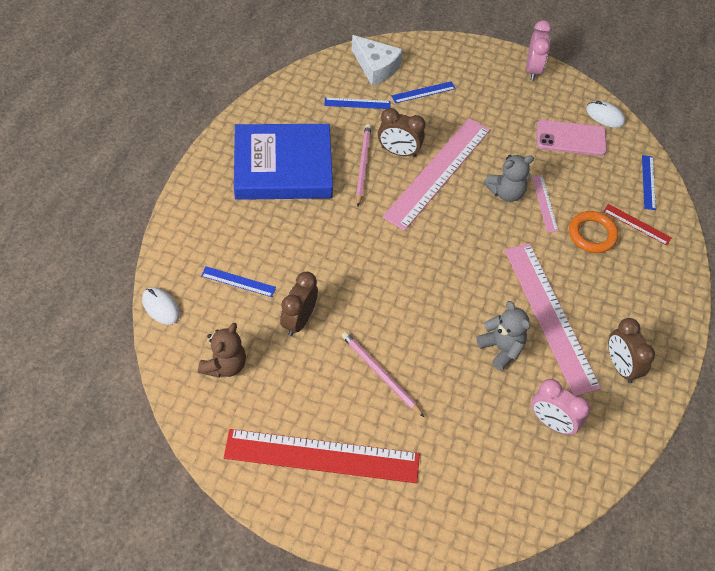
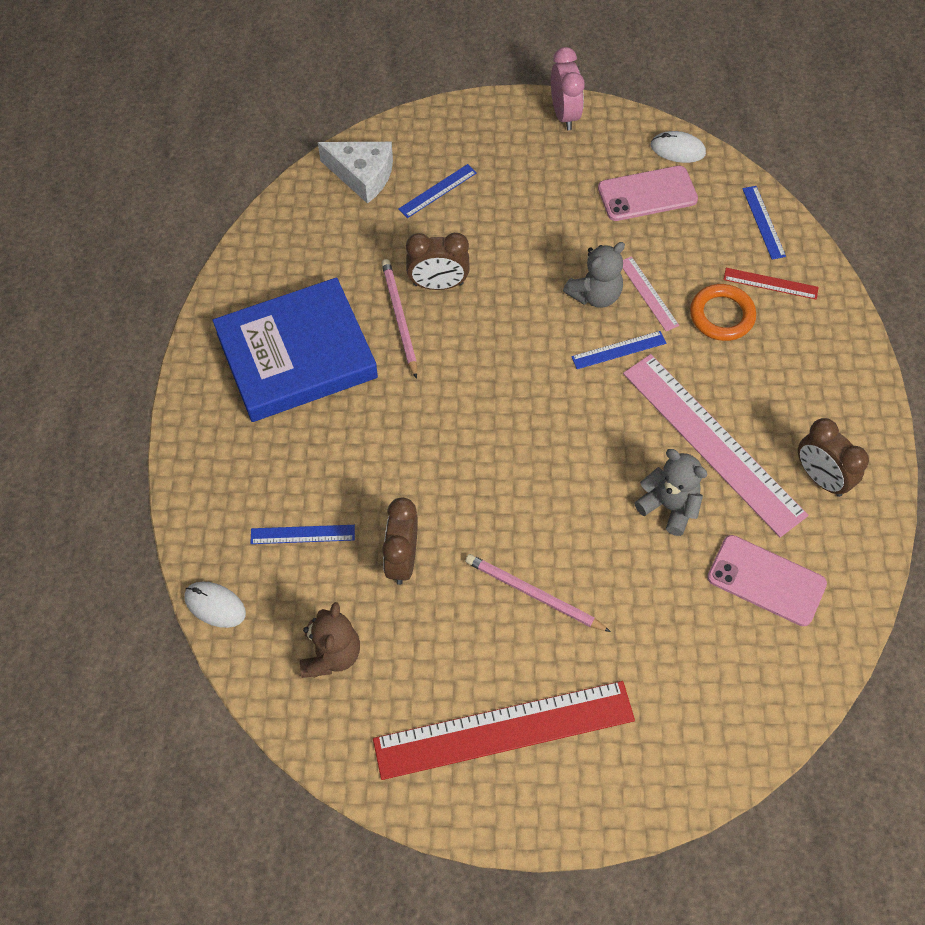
camera: 15 degrees left, 5 degrees up
(357, 103) = (358, 234): blue ruler -> blue ruler (618, 350)
(438, 172) = (499, 296): pink ruler -> none
(551, 422) = (766, 581): pink clock -> pink phone

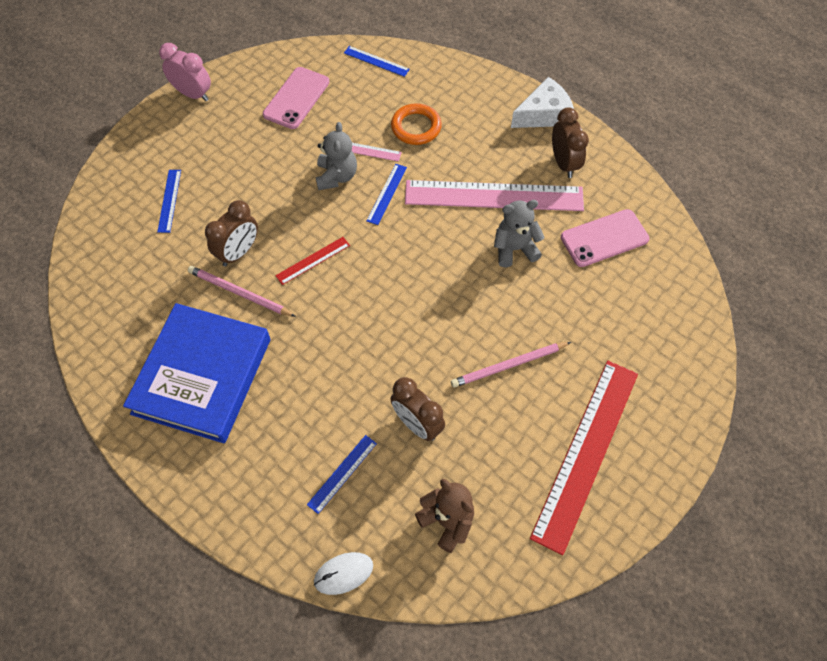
camera: 50 degrees left, 0 degrees up
(362, 175) = (107, 233): white cheese -> white cheese (543, 114)
(677, 149) = (283, 61): white mouse -> none
(770, 283) = (419, 89): red ruler -> red ruler (313, 260)
(820, 478) = (564, 163): brown clock -> brown clock turned 105 degrees counterclockwise

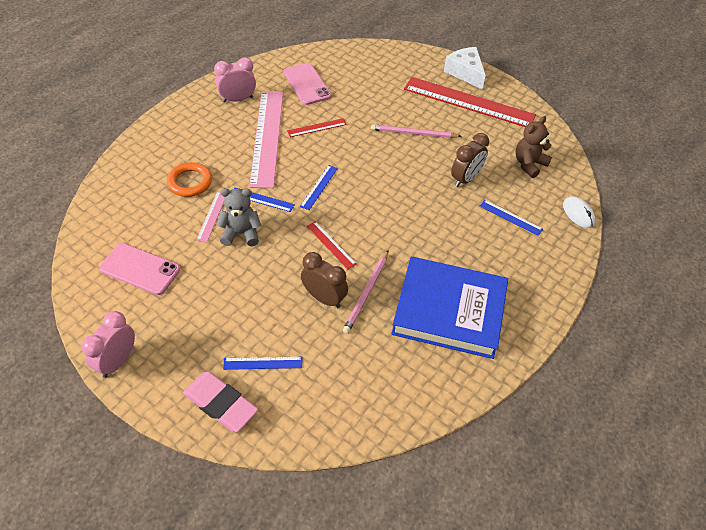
camera: 95 degrees left, 10 degrees down
(133, 170) = (221, 404): none -> pink eraser
(376, 61) = (102, 211): blue ruler -> blue ruler (319, 187)
(508, 365) = (413, 133): pink pencil -> pink pencil turned 120 degrees clockwise
(514, 249) = (317, 128): grey teddy bear -> red ruler
(543, 114) = (186, 107): white cheese -> white cheese (465, 73)
(564, 163) = (238, 99): brown clock -> pink clock

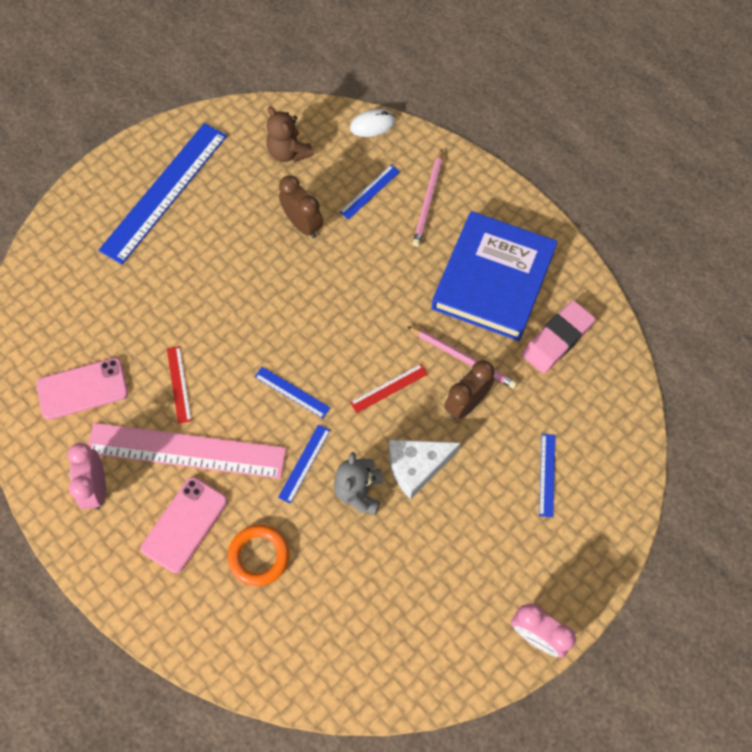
camera: 80 degrees left, 15 degrees up
(140, 269) = (403, 616): pink phone -> pink phone (184, 524)
(212, 216) = (324, 527): pink ruler -> none
(221, 404) = (594, 520): pink eraser -> pink eraser (557, 339)
(413, 133) = (212, 267): pink pencil -> pink pencil (428, 200)
(465, 73) = (103, 183): white cheese -> white cheese (417, 466)
(468, 102) = (164, 192): red ruler -> blue ruler

